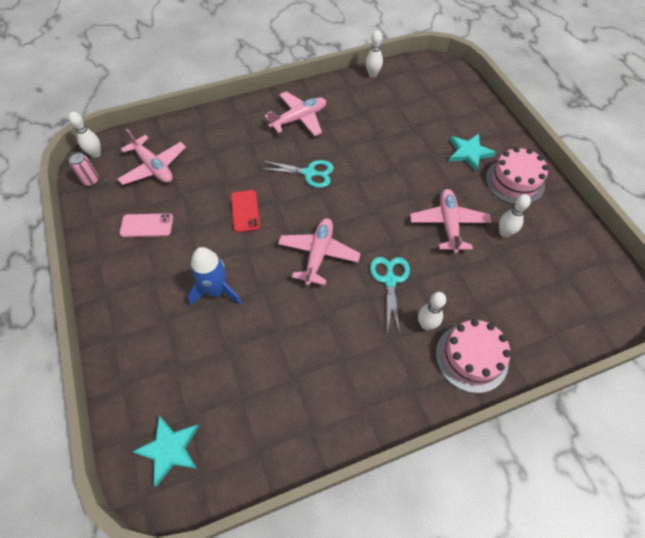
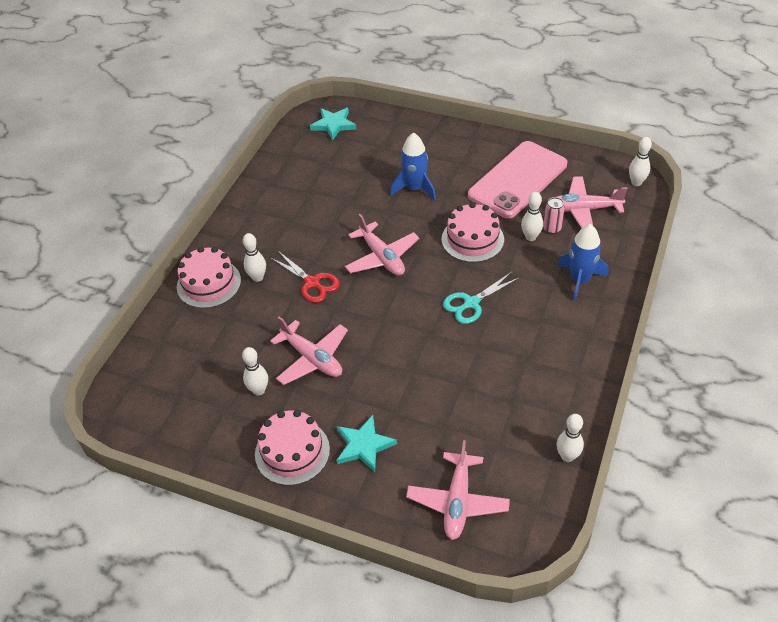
camera: 135 degrees right, 10 degrees down
(91, 181) = (603, 169): pink can -> pink can (552, 228)
(147, 225) = (517, 180): pink phone -> pink phone, size x2.18
(212, 179) = (530, 237): none -> white bowling pin
(233, 133) = (580, 280): none -> blue rocket
(245, 211) = (472, 239): red phone -> pink cake
(299, 119) = (553, 340): pink plane -> pink plane (457, 501)
(390, 280) = (312, 282): turquoise scissors -> red scissors

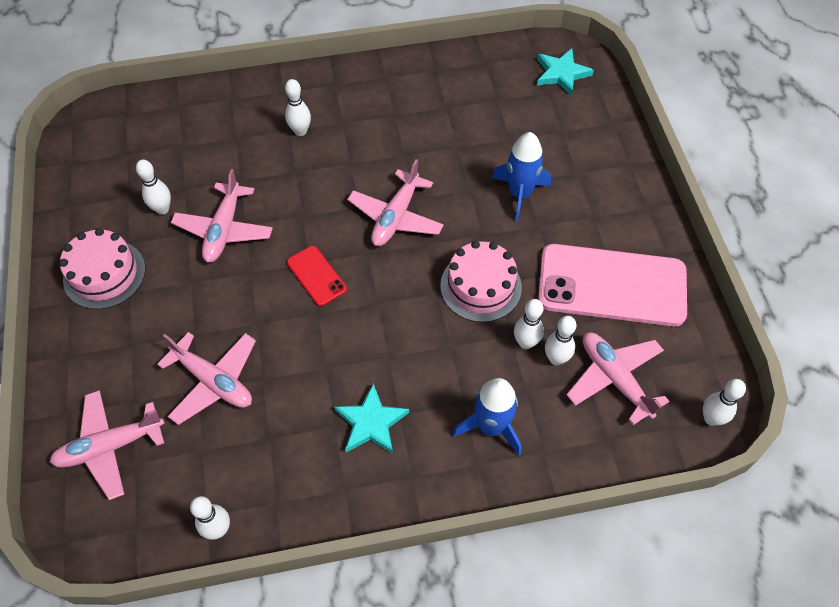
camera: 55 degrees right, 10 degrees up
(209, 283) = (269, 99): pink cake -> none
(312, 282) = (321, 177): red scissors -> none
(364, 445) = (140, 329): turquoise star -> turquoise star (371, 423)
(398, 320) = (316, 276): none -> red phone
(444, 415) = (213, 381): none -> pink plane
(471, 303) = (383, 331): turquoise scissors -> none
(552, 228) = (556, 358): pink can -> white bowling pin

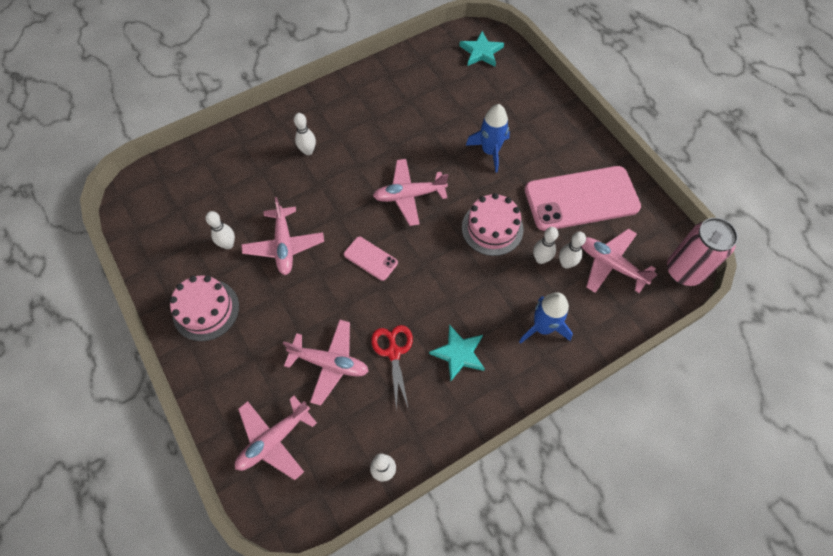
camera: 20 degrees left, 5 degrees up
(293, 394) = (393, 352): none -> red scissors
(316, 276) = (370, 258): red phone -> pink phone
(396, 217) = (409, 195): pink plane -> pink plane turned 75 degrees clockwise
(711, 418) = (684, 271): white bowling pin -> pink can

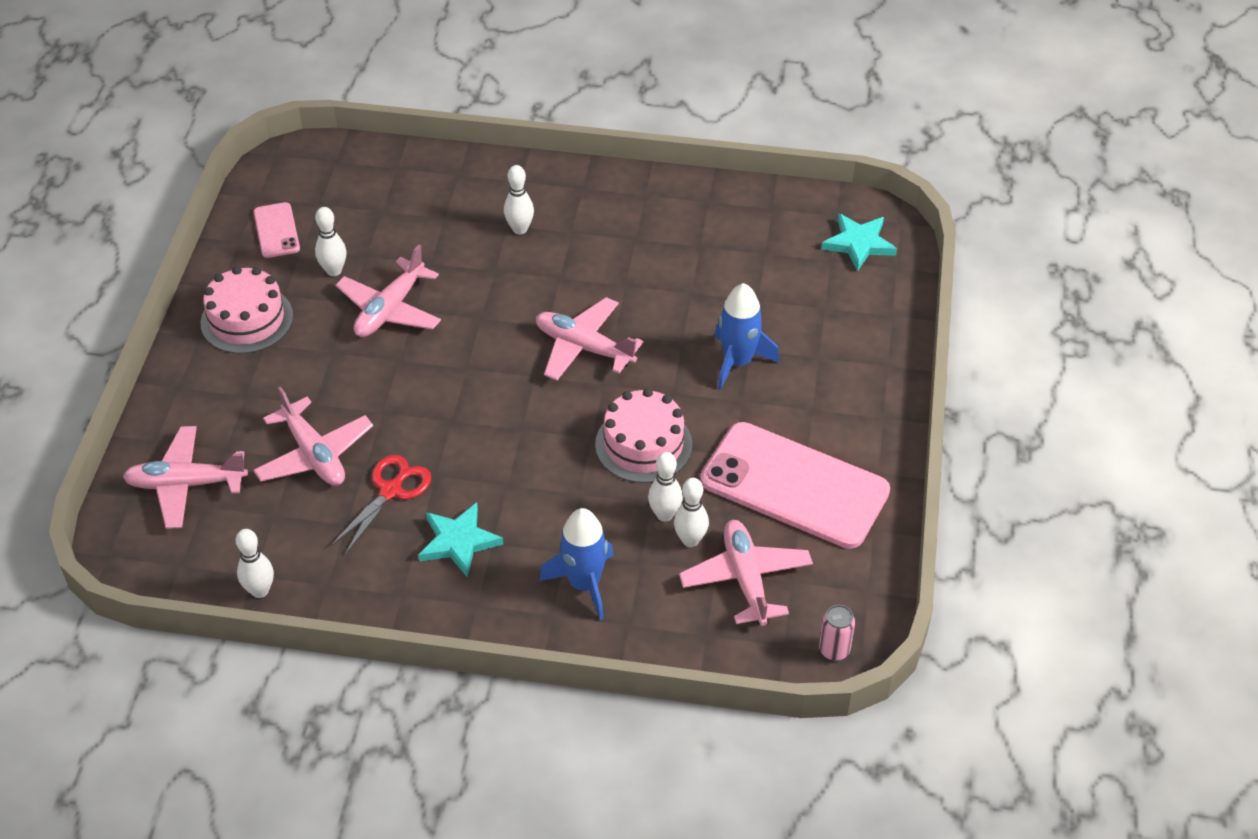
camera: 40 degrees right, 15 degrees down
(370, 258) = (468, 383): pink phone -> pink phone (276, 230)
(684, 271) = (834, 650): pink can -> pink can, size x0.48

